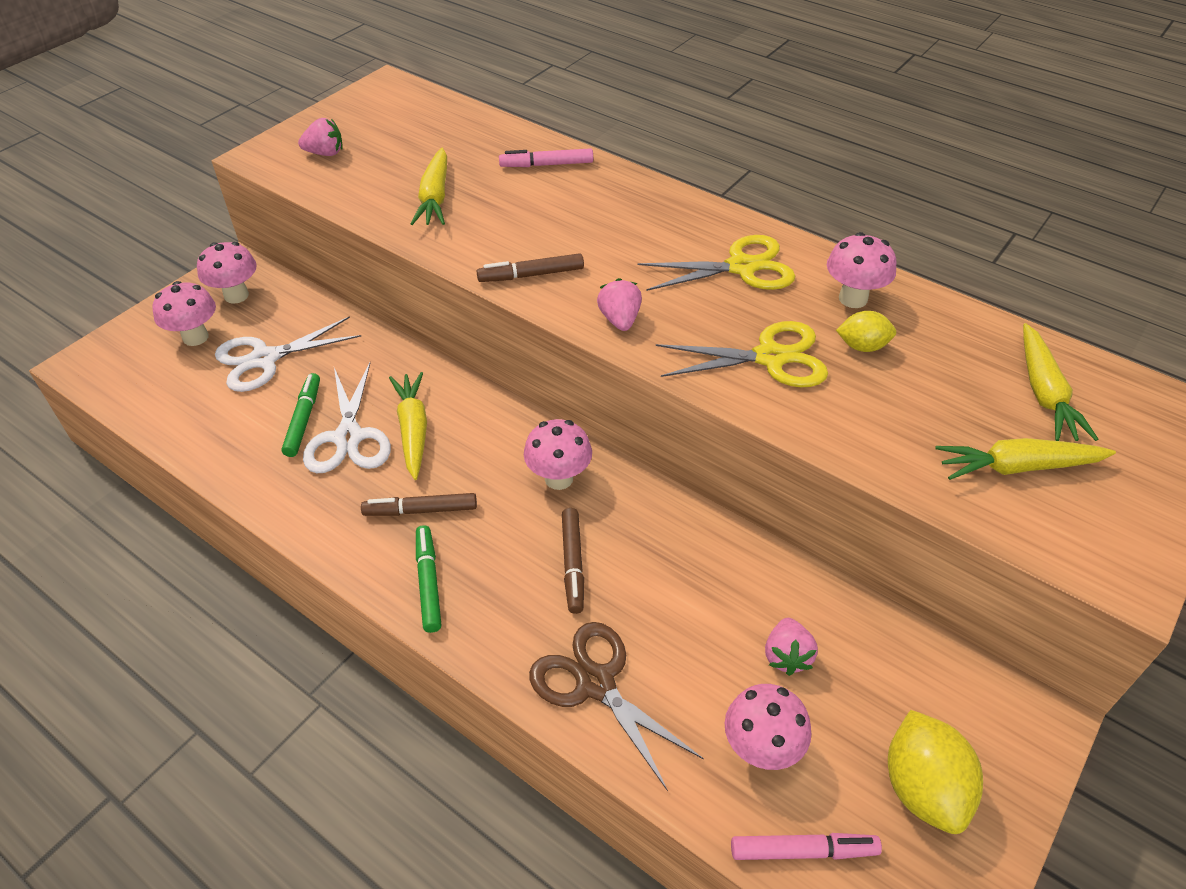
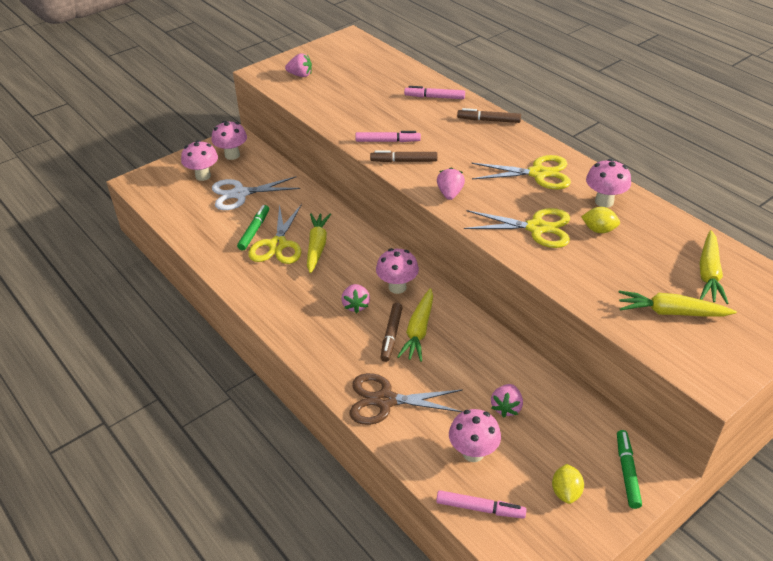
camera: 15 degrees right, 5 degrees down
(348, 437) = (278, 245): white scissors -> yellow scissors
(420, 510) = (309, 291): brown marker -> brown marker (489, 120)
(428, 582) = (303, 330): green marker -> green marker (627, 472)
(435, 197) = (359, 109): yellow carrot -> yellow carrot (419, 331)
(495, 245) = (387, 141): none -> pink marker
(502, 522) = (356, 305): none -> pink strawberry
(595, 683) = (385, 400): brown scissors -> brown scissors turned 60 degrees counterclockwise
(923, 788) = (566, 492): yellow lemon -> yellow lemon, size x0.58

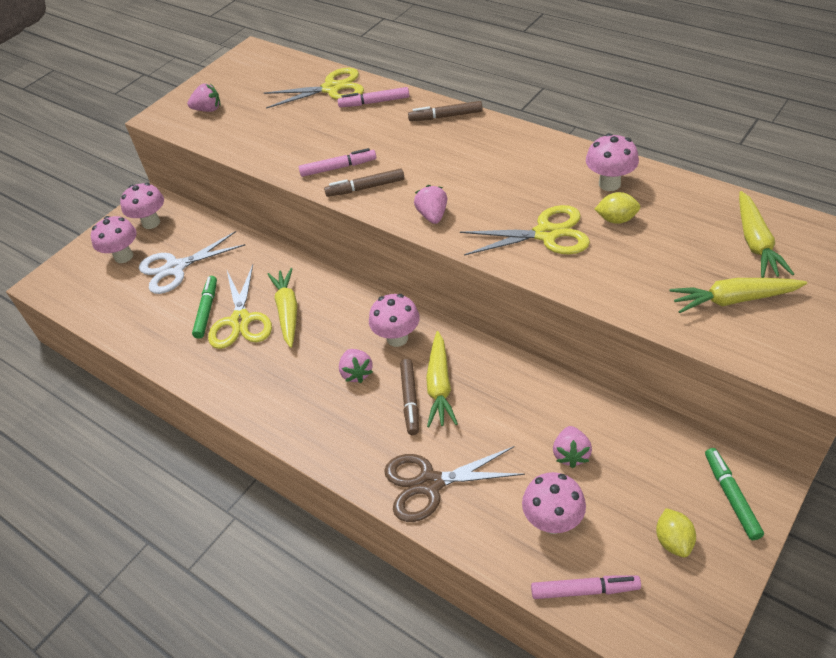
camera: 10 degrees left, 5 degrees up
(538, 173) = (524, 167): yellow scissors -> yellow scissors (331, 89)

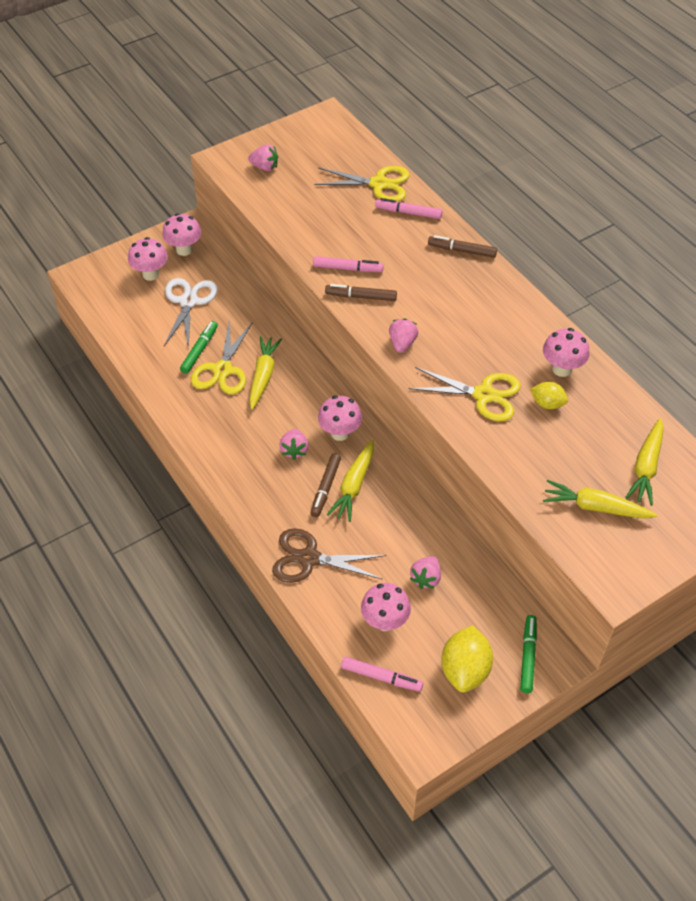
camera: 15 degrees right, 5 degrees up
(175, 268) = (188, 301): white scissors -> white scissors turned 105 degrees clockwise
(673, 541) = (465, 670): yellow lemon -> yellow lemon, size x1.72

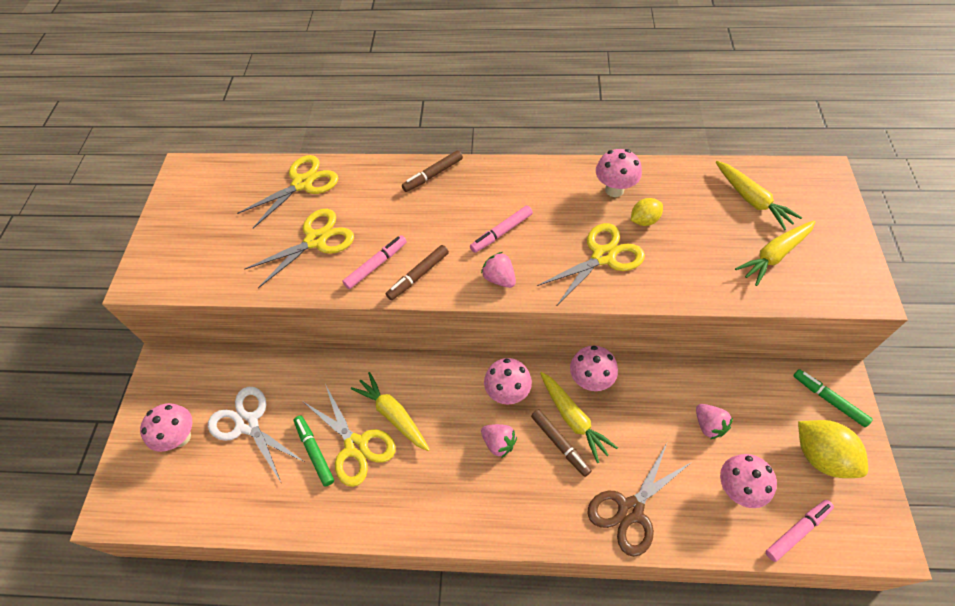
camera: 50 degrees left, 5 degrees up
(184, 250) = (182, 387): pink mushroom -> pink mushroom (590, 380)
(265, 167) = (189, 253): pink strawberry -> none
(337, 223) = (316, 240): none -> yellow scissors
(408, 213) = (356, 184): pink marker -> pink marker (501, 232)

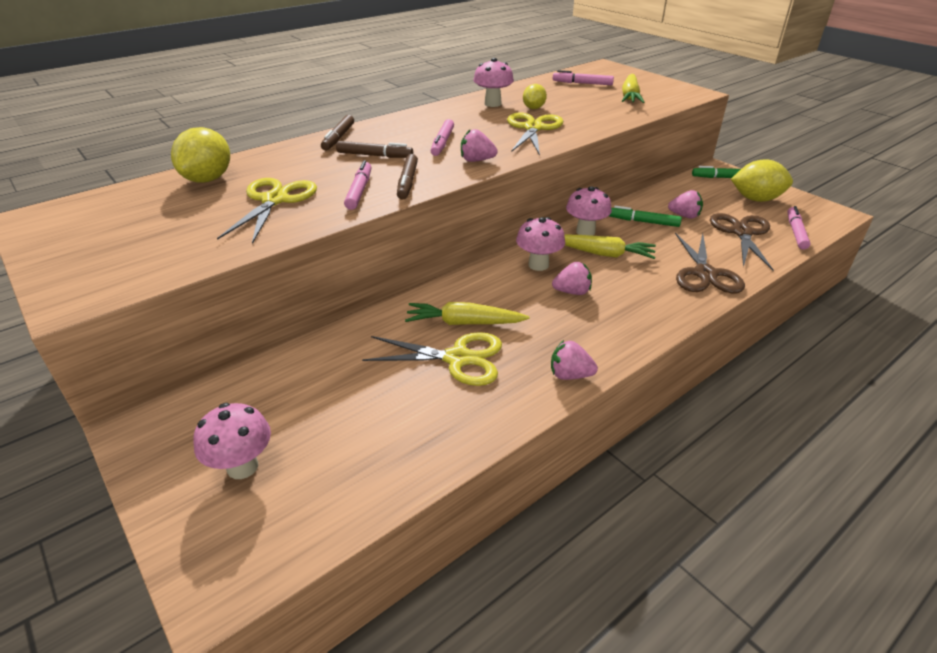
camera: 45 degrees left, 20 degrees down
(247, 424) = (319, 409): white scissors -> none
(302, 183) = (208, 179): yellow scissors -> yellow lemon
(314, 452) = (422, 385): green marker -> green marker (643, 222)
(405, 522) = (570, 375): none -> pink strawberry
(560, 444) = (614, 269): brown marker -> brown marker (374, 155)
(737, 489) = (742, 232): pink mushroom -> brown scissors
(752, 200) = (582, 83): yellow carrot -> pink marker

